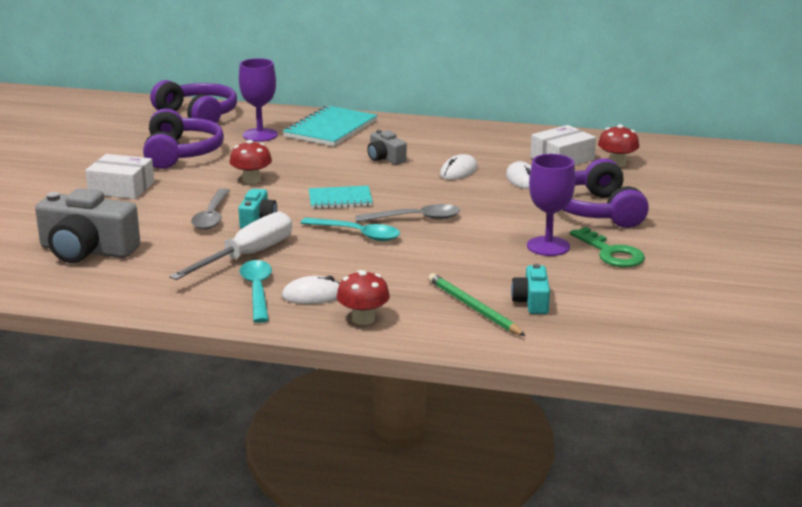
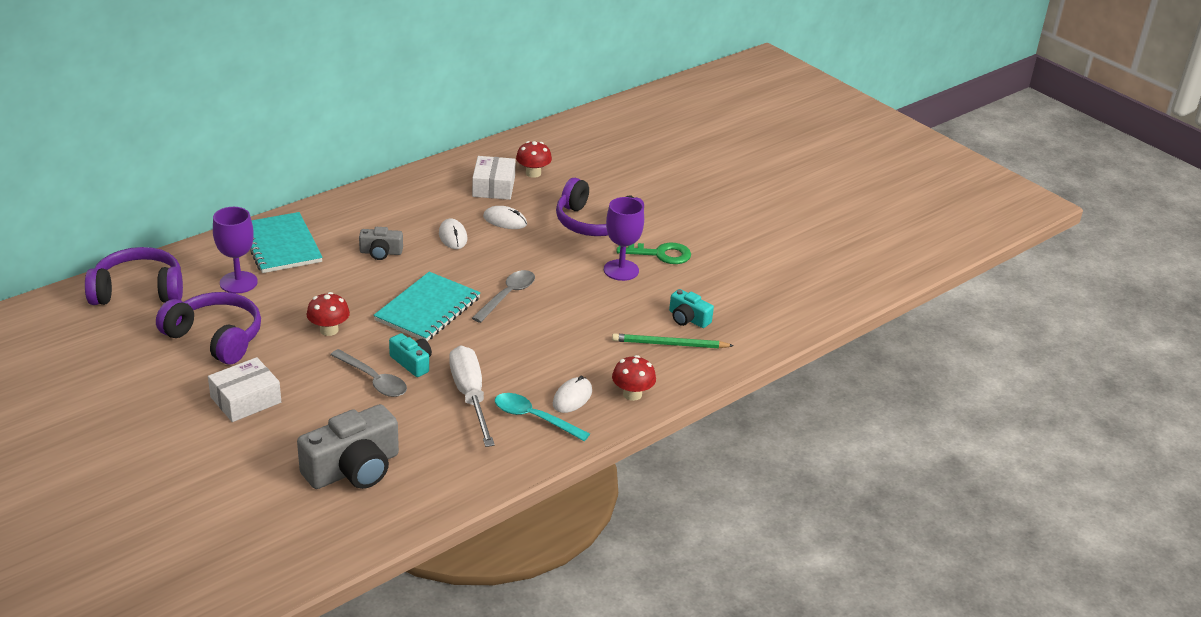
camera: 55 degrees left, 10 degrees up
(340, 199) = (428, 309): turquoise notebook -> turquoise notebook, size x1.60
(357, 234) = (499, 332): turquoise spoon -> none

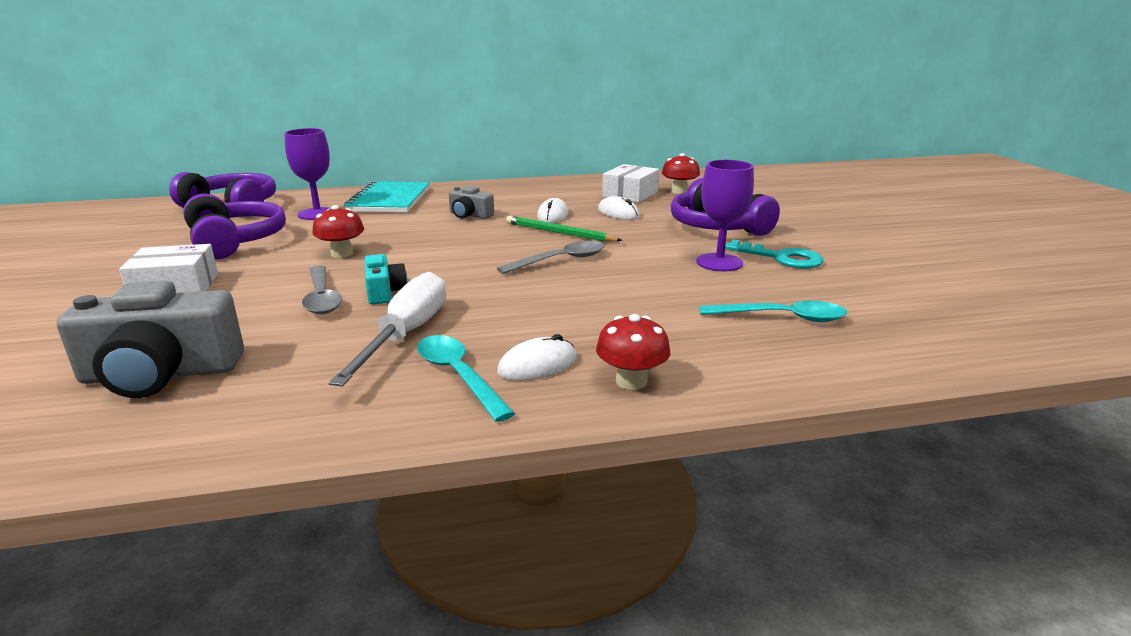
camera: 30 degrees right, 10 degrees down
(428, 309) = (461, 256): turquoise notebook -> none
(660, 254) = (781, 258): green key -> turquoise key
(669, 344) = (735, 338): green pencil -> green pencil (559, 233)
(688, 319) = (782, 318): turquoise camera -> turquoise spoon

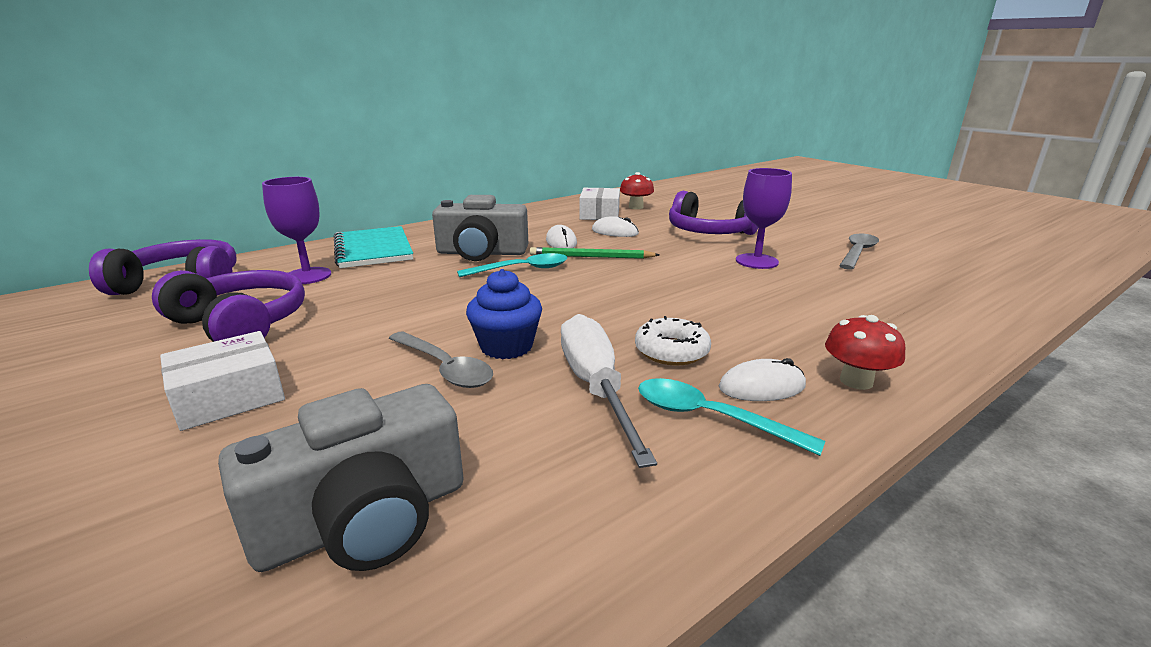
camera: 25 degrees left, 0 degrees up
(342, 253) = (398, 314): red mushroom -> none
(384, 292) = (506, 346): turquoise camera -> blue cupcake
(470, 215) = (481, 253): grey camera -> grey camera, size x1.90
(506, 322) = (671, 351): none -> white donut
(537, 365) = (762, 387): white mouse -> white mouse turned 45 degrees clockwise
(560, 260) = (630, 282): grey spoon -> grey spoon (857, 253)
(781, 258) = (793, 250): turquoise key -> none
(782, 318) = (869, 298): turquoise spoon -> turquoise spoon (522, 269)

